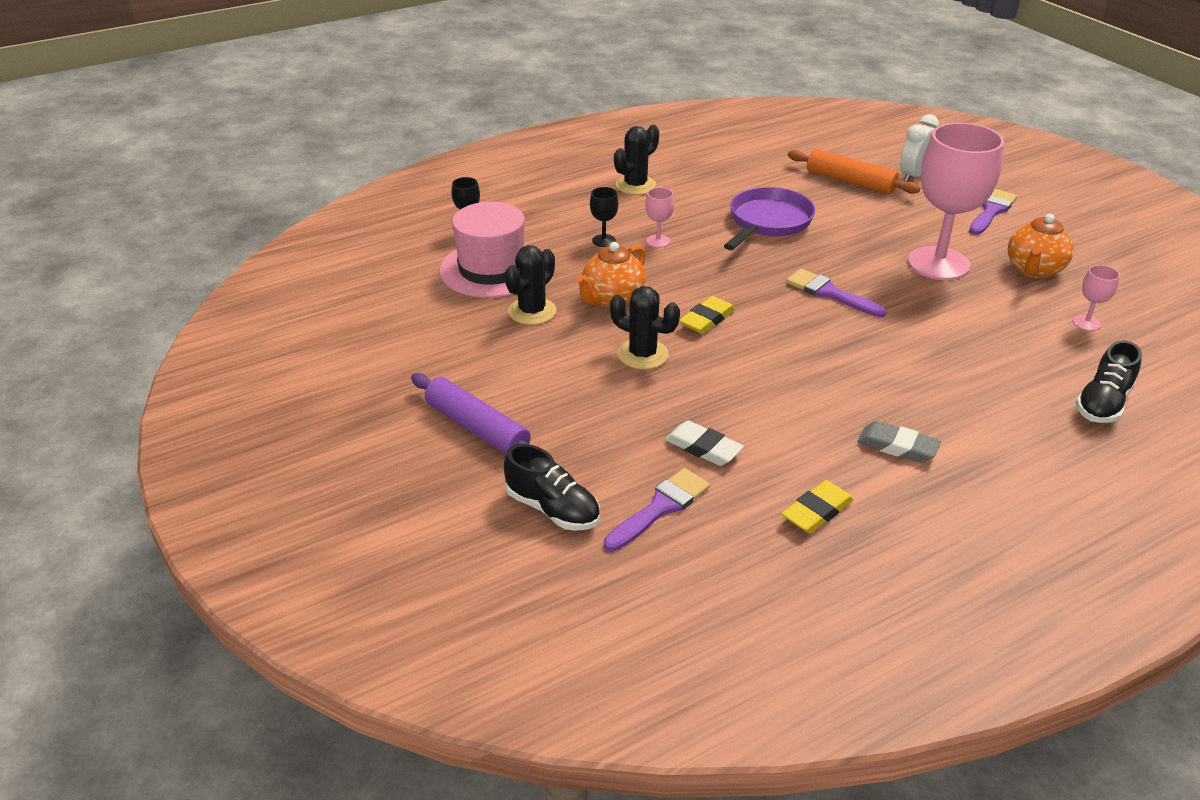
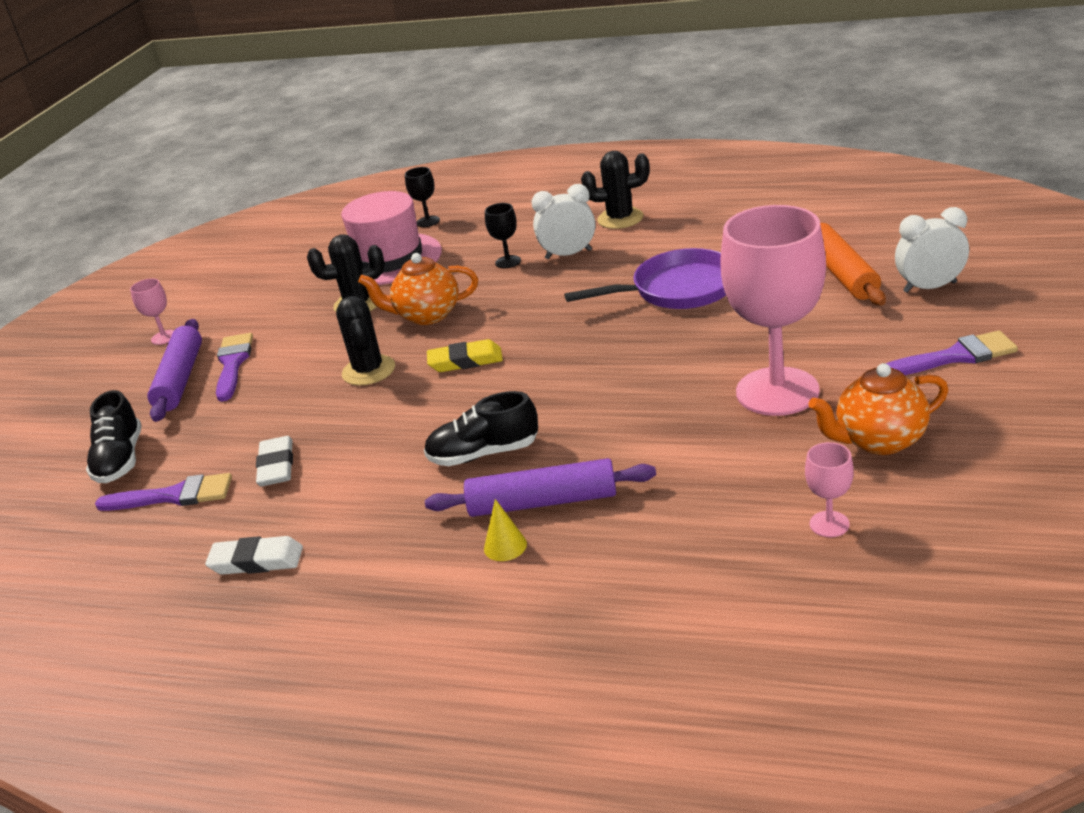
camera: 50 degrees right, 5 degrees down
(643, 221) = (568, 254): none -> white clock
(658, 241) = (549, 276): pink goblet -> pink goblet (164, 337)
(817, 511) = (256, 561): yellow eraser -> white eraser
(829, 293) = (610, 379): purple brush -> purple brush (233, 364)
(897, 446) = (409, 545): grey eraser -> none
(927, 382) = (543, 502): none -> purple rolling pin
(954, 417) = (505, 546): none -> yellow cone
(1102, 403) = (676, 614): black shoe -> black shoe (484, 454)

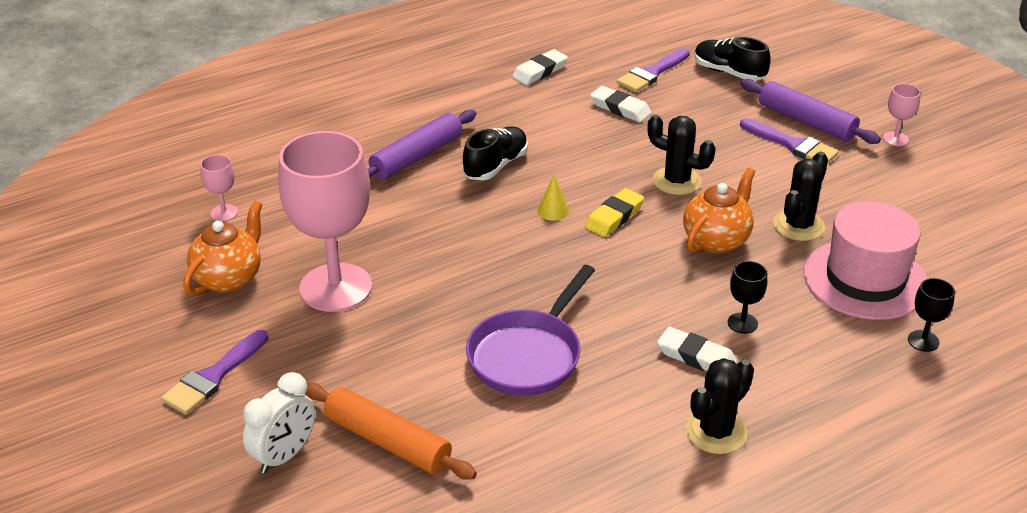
camera: 130 degrees right, 5 degrees up
(505, 546) = (408, 129): yellow cone -> yellow cone (553, 210)
(568, 254) = (696, 357): white clock -> white eraser

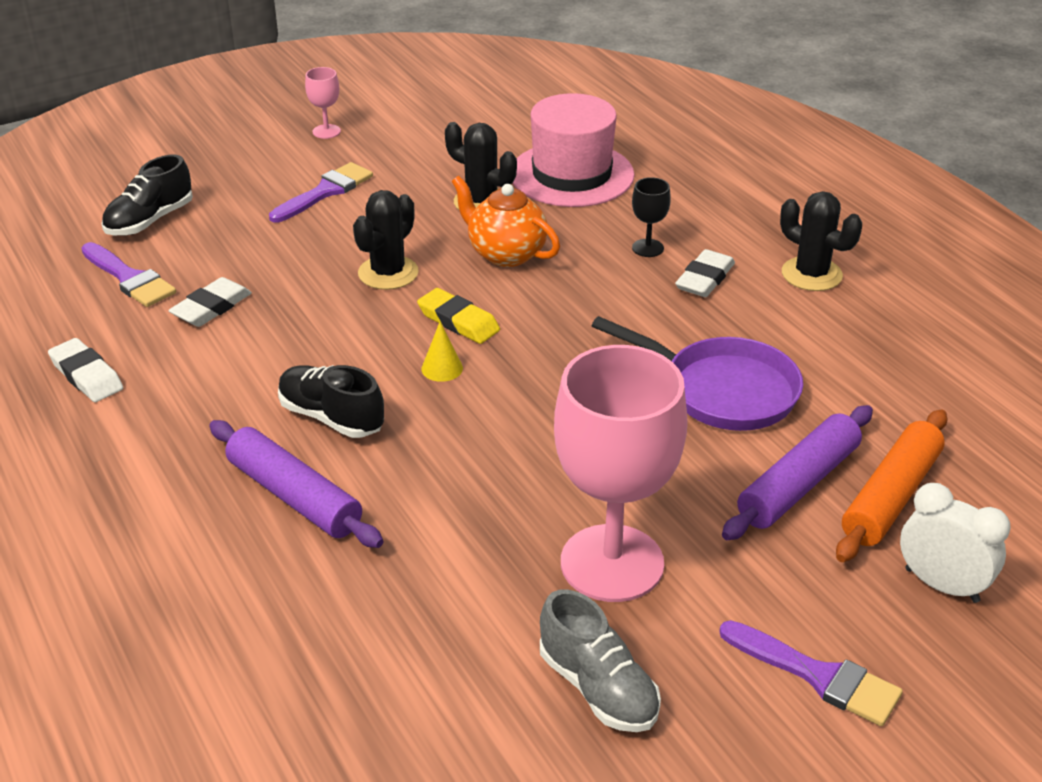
camera: 90 degrees left, 0 degrees up
(224, 213) = (424, 718): pink goblet -> none
(229, 278) = (598, 688): orange teapot -> grey shoe
(806, 121) = (278, 179): purple rolling pin -> purple rolling pin (798, 484)
(923, 341) = (661, 156): black goblet -> none

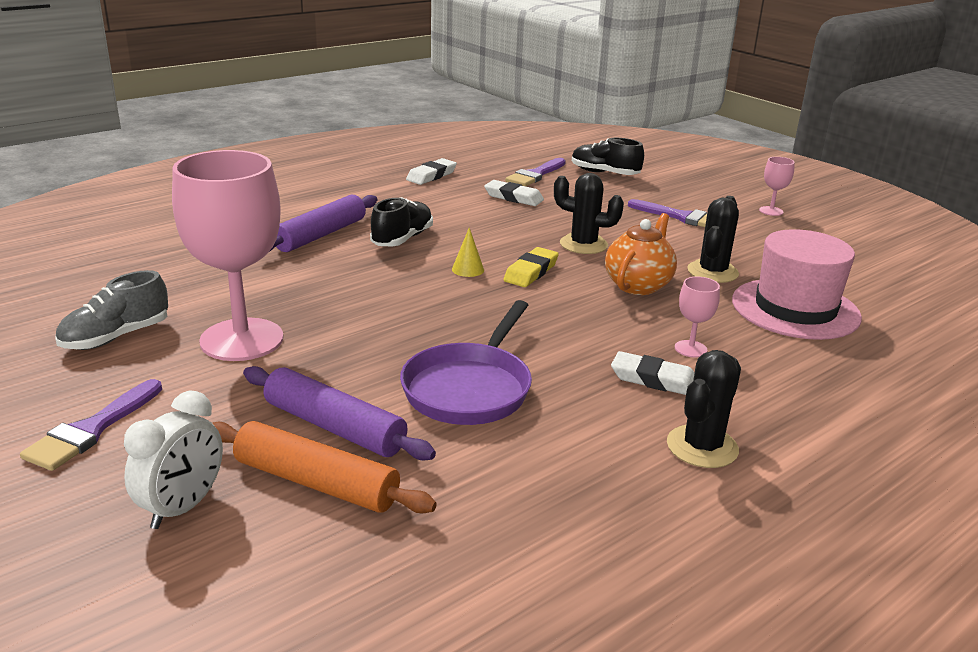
camera: 80 degrees right, 10 degrees down
(648, 248) = (690, 349): black goblet -> pink goblet

